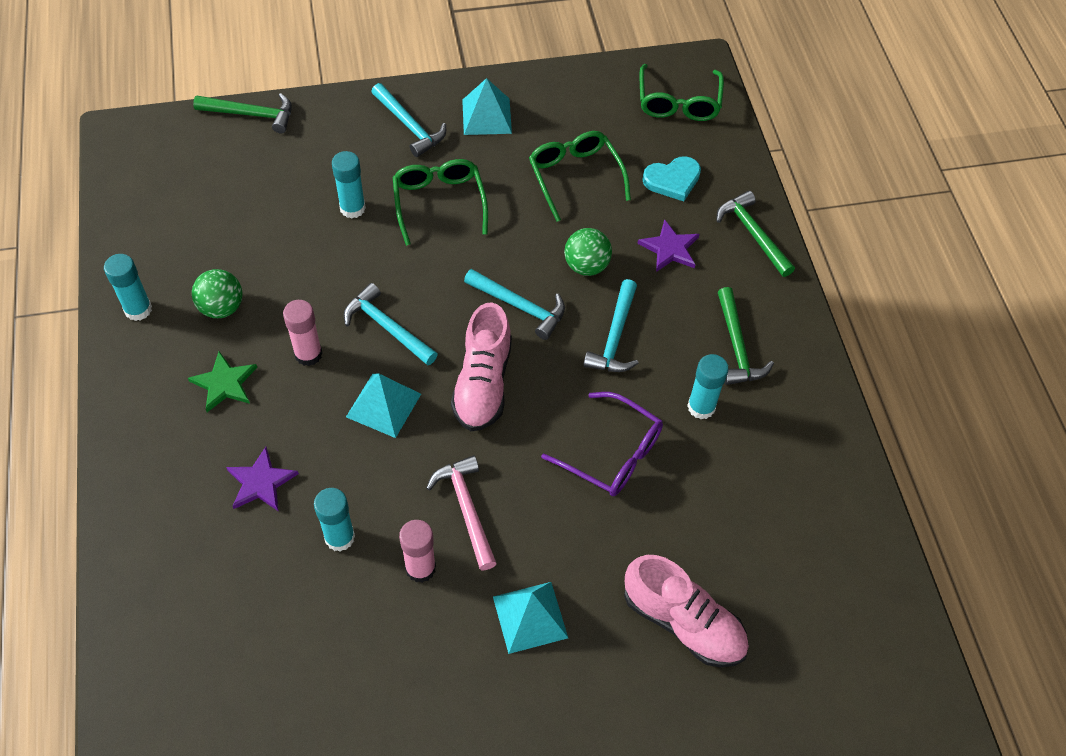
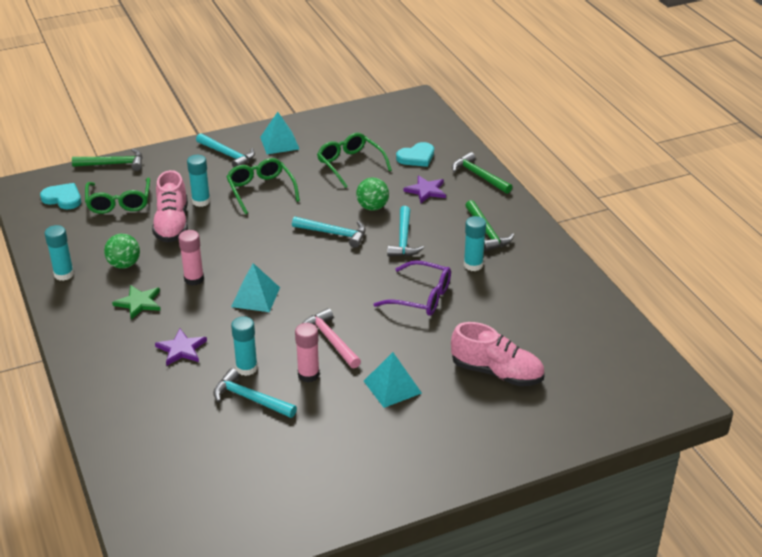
camera: 10 degrees left, 20 degrees down
(169, 166) = (63, 198): none -> turquoise heart
(387, 327) = (245, 257): turquoise hammer -> turquoise hammer (250, 398)
(483, 383) = (321, 275): pink shoe -> pink shoe (172, 224)
(678, 102) = (408, 119): green glasses -> green glasses (119, 202)

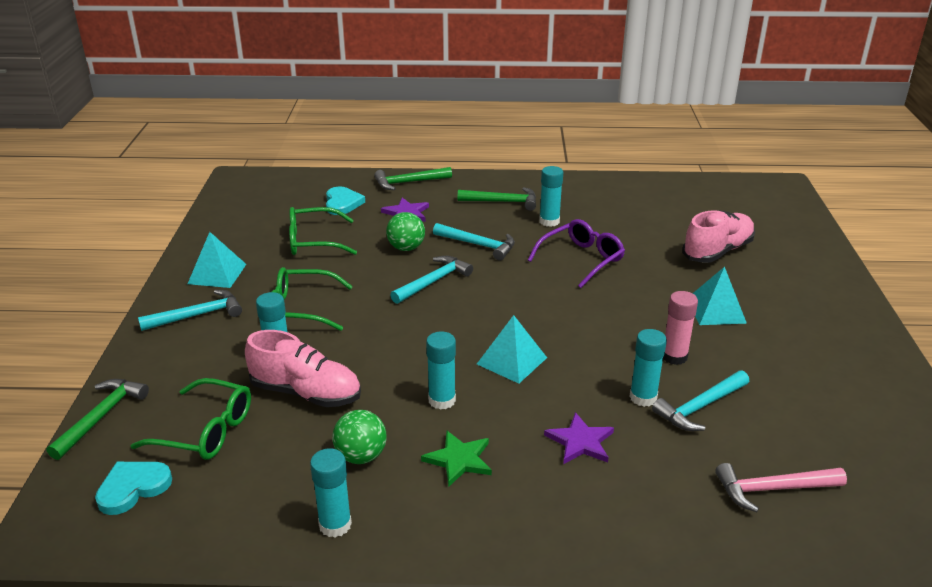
camera: 65 degrees left, 5 degrees down
(194, 279) = (442, 400): pink glue stick -> turquoise glue stick
(331, 340) = (621, 328): pink hammer -> pink hammer (772, 489)

